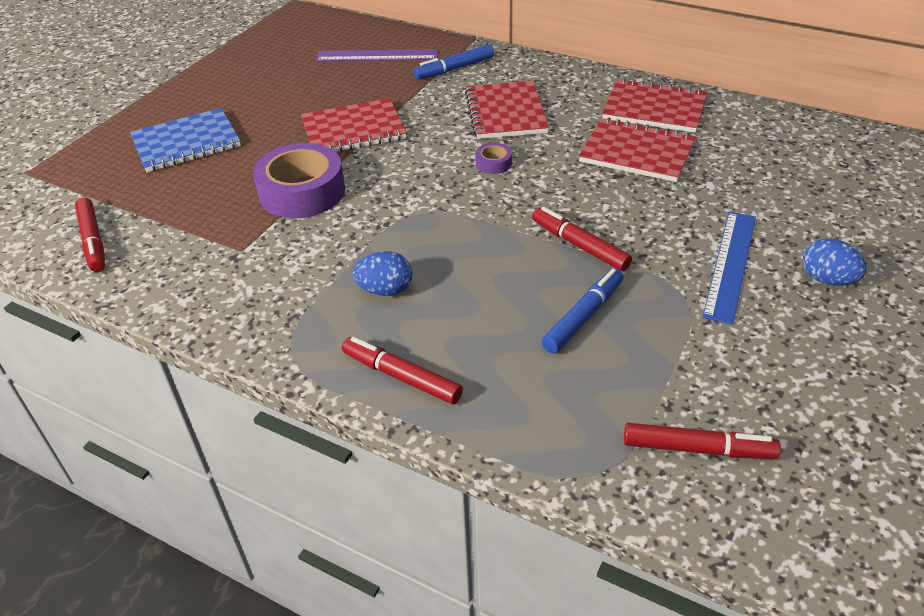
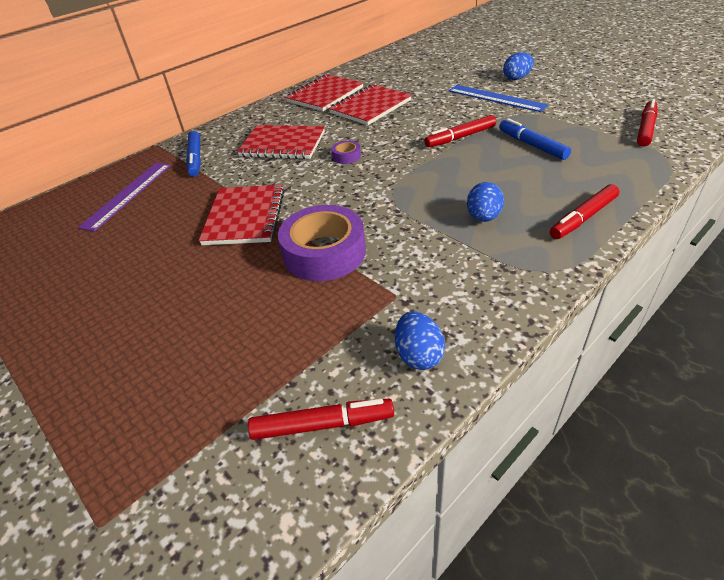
camera: 70 degrees left, 0 degrees up
(163, 277) = (418, 355): none -> blue egg
(186, 143) = (169, 336): blue notebook -> none

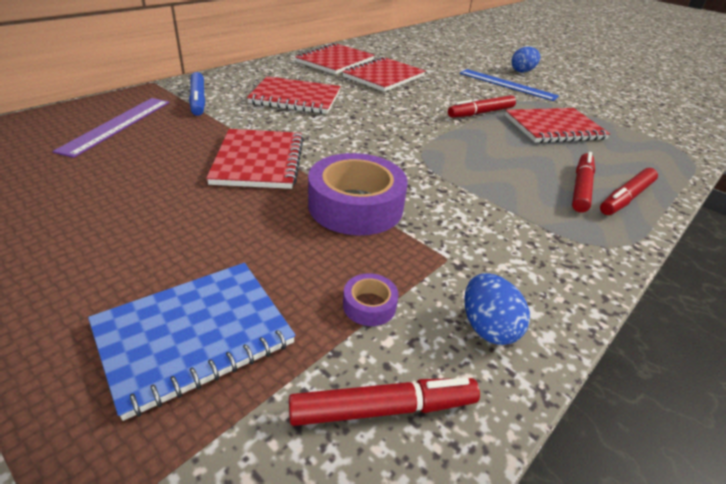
camera: 10 degrees left, 5 degrees down
(187, 376) = (194, 335): none -> blue notebook
(346, 156) = (366, 116): purple tape -> purple tape (369, 305)
(483, 217) = (523, 187): blue egg -> none
(532, 145) = (554, 128): blue marker -> red notebook
(645, 129) = (656, 126): red marker -> red marker (580, 188)

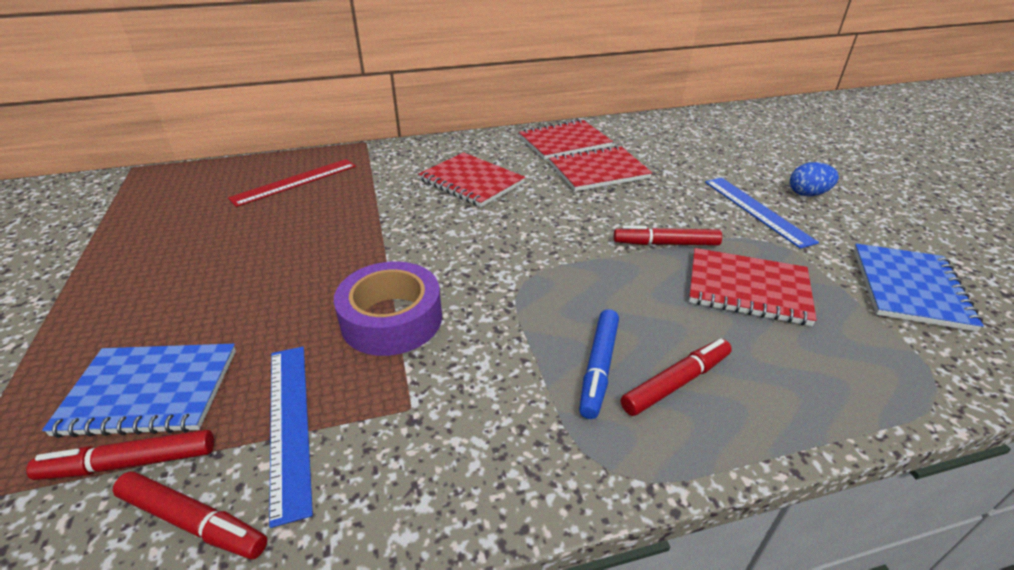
camera: 35 degrees right, 0 degrees up
(117, 125) = (295, 182): purple ruler -> red ruler
(198, 99) = (382, 167): blue marker -> blue marker (599, 367)
(259, 161) = (362, 245): red notebook -> none
(369, 305) = (289, 424): purple tape -> blue ruler
(487, 327) = (359, 496): blue egg -> none
(623, 110) = (909, 288): none -> blue notebook
(626, 198) = (726, 419): red marker -> red marker (130, 463)

